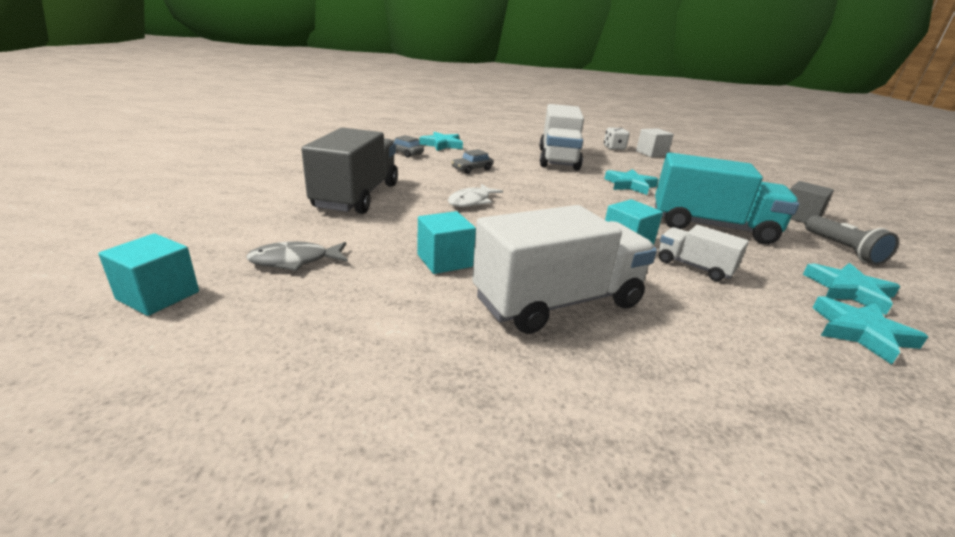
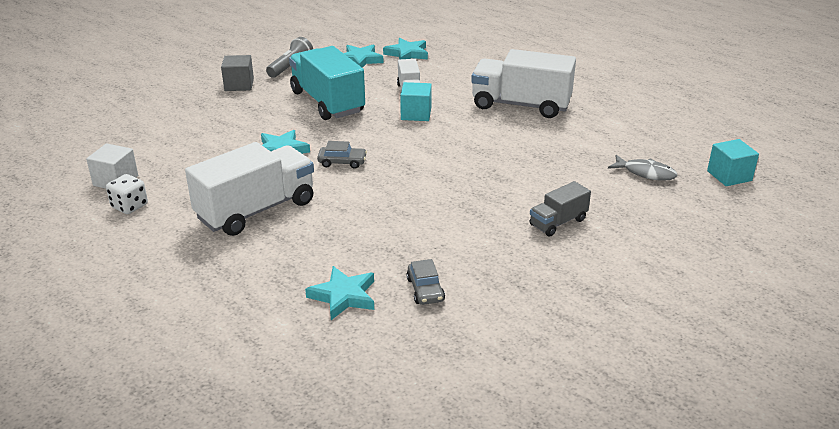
camera: 135 degrees left, 5 degrees up
(357, 196) = (558, 222): grey truck -> grey truck, size x0.51
(444, 261) = (552, 143): turquoise cube -> none
(471, 201) = (463, 182): white fish -> none
(472, 169) = (391, 226): grey car -> grey car (342, 162)

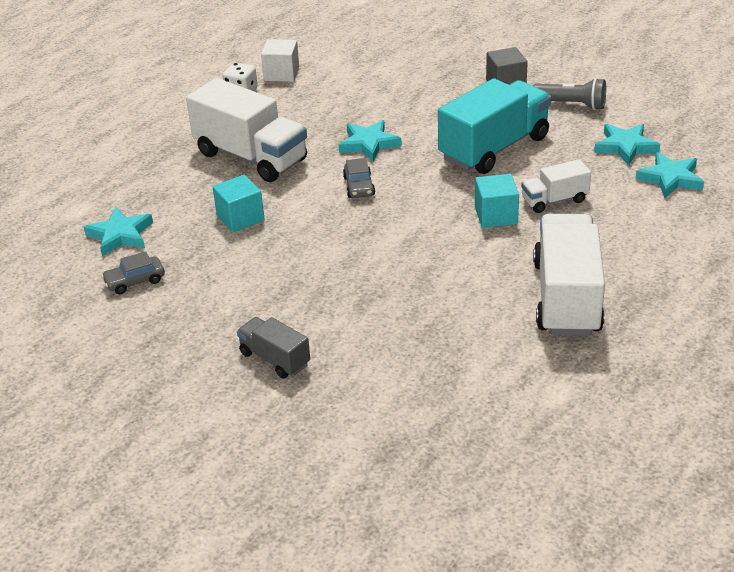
camera: 80 degrees right, 5 degrees up
(645, 173) = (418, 431): grey fish -> none
(729, 176) = (441, 522): turquoise cube -> turquoise cube (240, 218)

